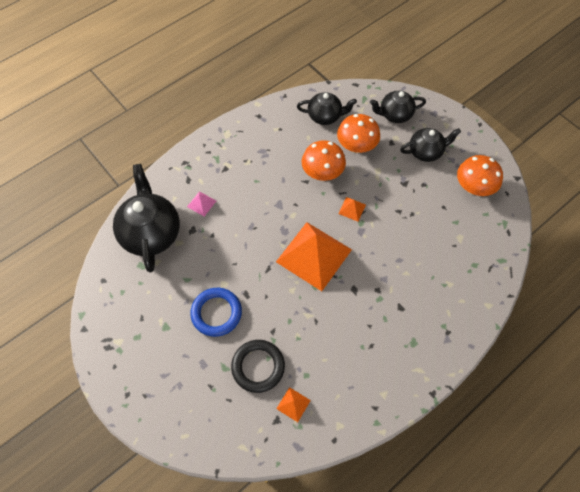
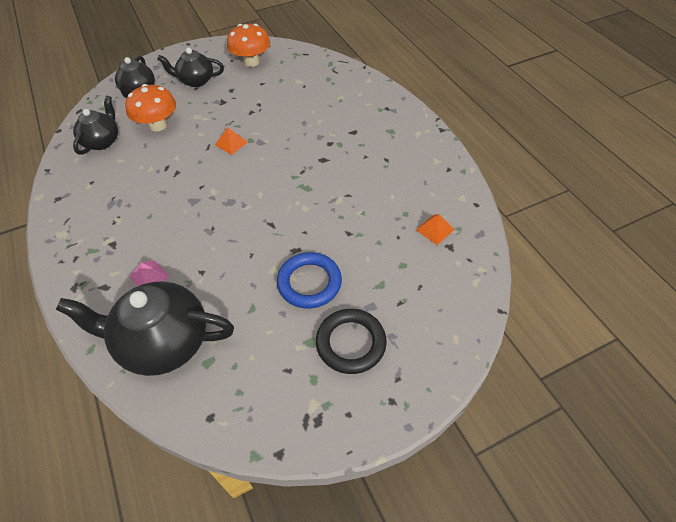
camera: 75 degrees left, 10 degrees down
(258, 367) = (386, 253): black ring -> black ring (351, 343)
(314, 255) = (271, 182): orange pyramid -> none
(322, 173) = (174, 157): orange mushroom -> none
(426, 152) = (196, 81): black teapot -> black teapot turned 90 degrees counterclockwise

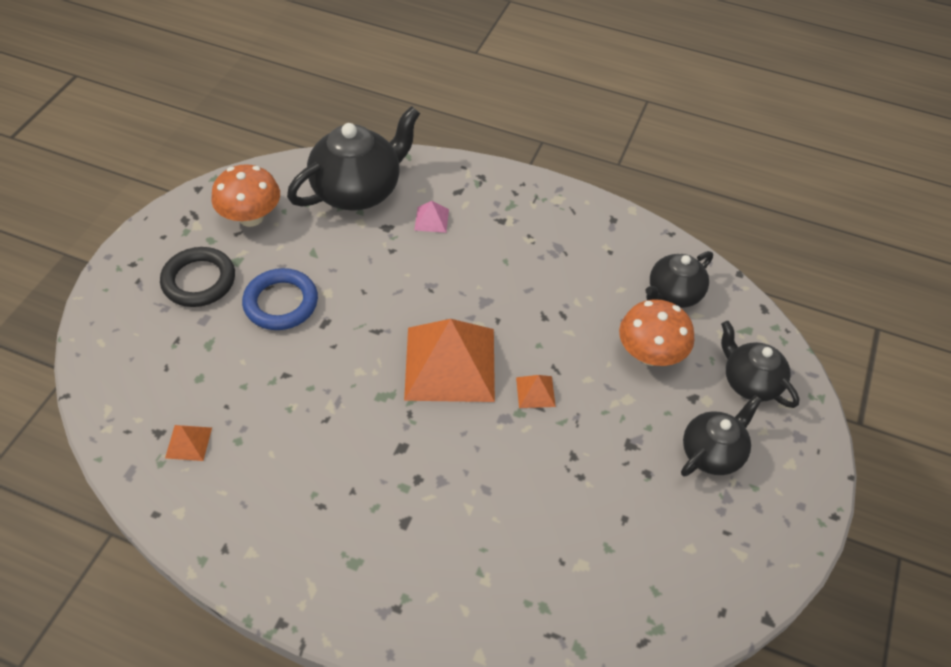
camera: 135 degrees right, 0 degrees up
(102, 141) = (673, 294): black teapot -> black teapot turned 75 degrees clockwise
(251, 62) = (695, 552): orange mushroom -> orange mushroom (251, 217)
(254, 181) = (450, 363): none -> orange pyramid

